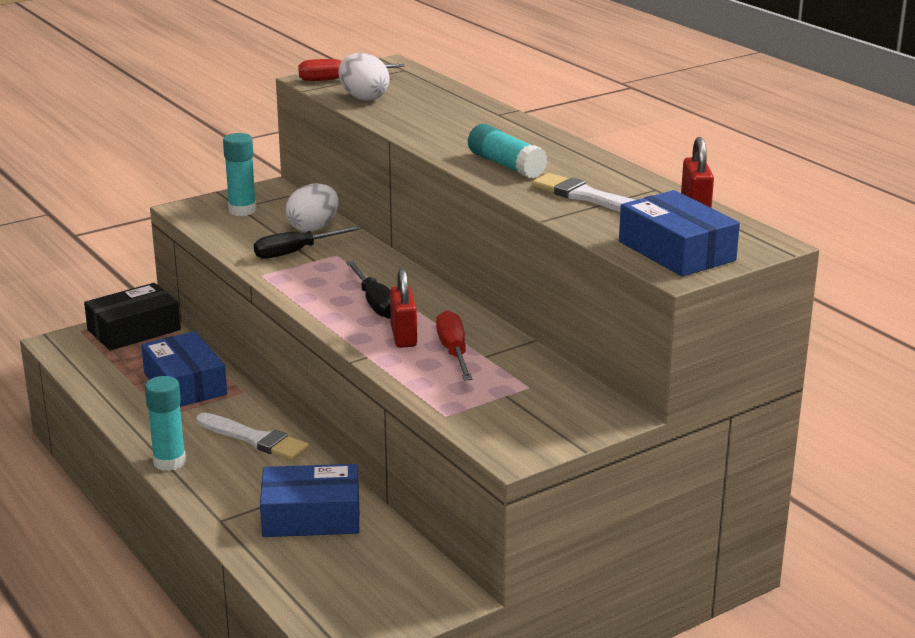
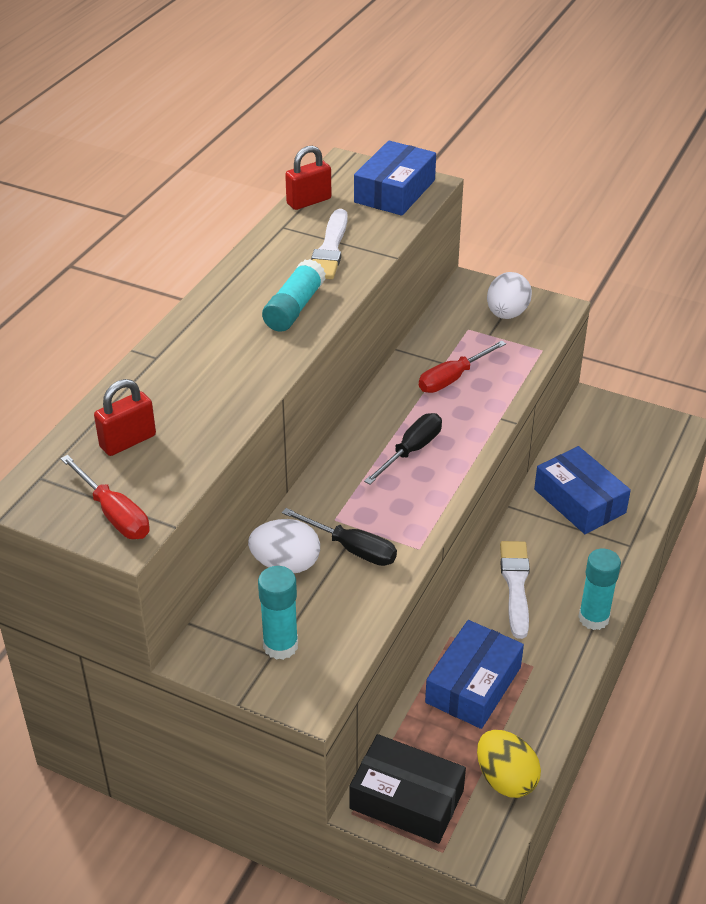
camera: 120 degrees left, 15 degrees up
(93, 368) = (505, 779): none -> yellow egg
(363, 98) = (168, 465): white egg -> white egg (507, 314)
(403, 336) = (452, 412): red padlock -> red padlock (128, 441)

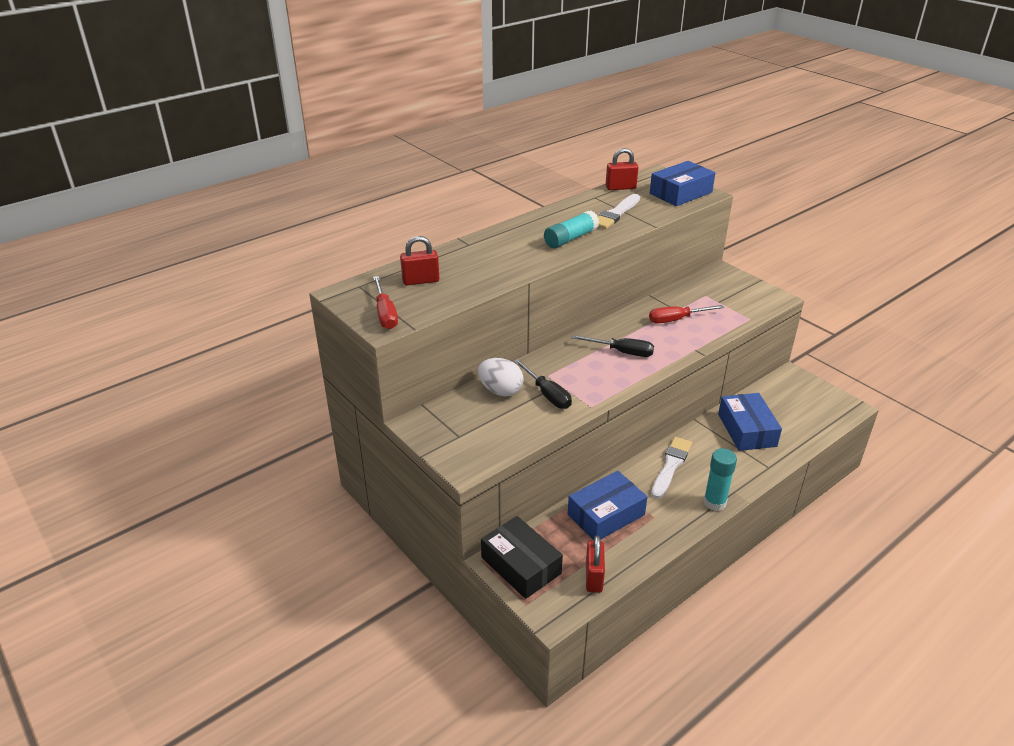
camera: 25 degrees right, 5 degrees down
(280, 646) = (467, 433): turquoise glue stick -> none
(411, 451) = (622, 352): black screwdriver -> black screwdriver turned 45 degrees clockwise
(505, 779) = (594, 577): yellow egg -> red padlock
(507, 314) = (738, 293): white egg -> none

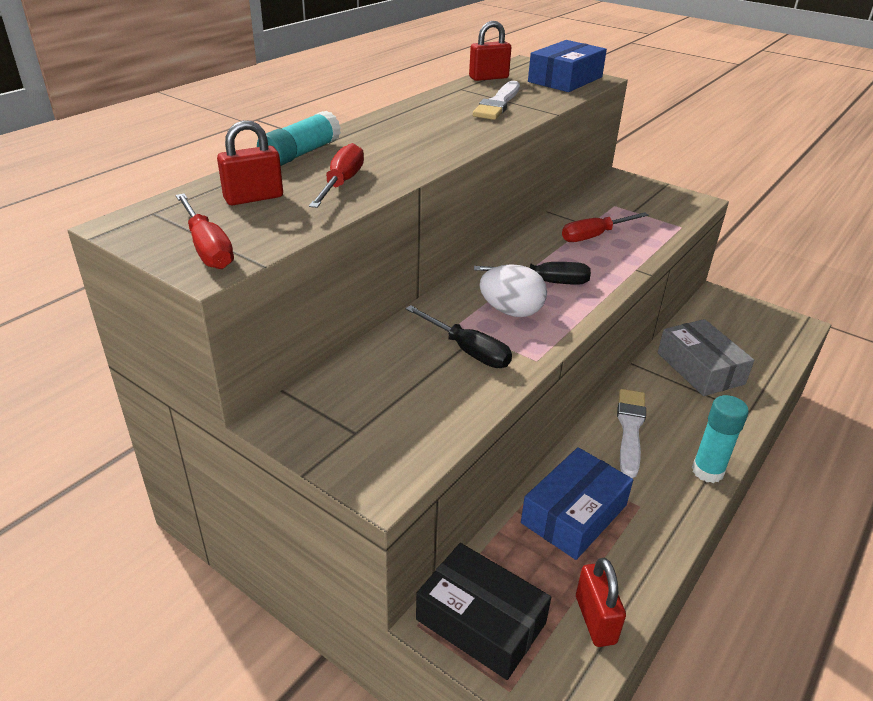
camera: 15 degrees left, 0 degrees up
(478, 275) = (341, 183): none -> red screwdriver
(500, 391) = (397, 354): white egg -> white egg (511, 311)
(570, 238) = (453, 133): turquoise glue stick -> turquoise glue stick (300, 154)
(746, 430) = (700, 368): blue box -> grey box

